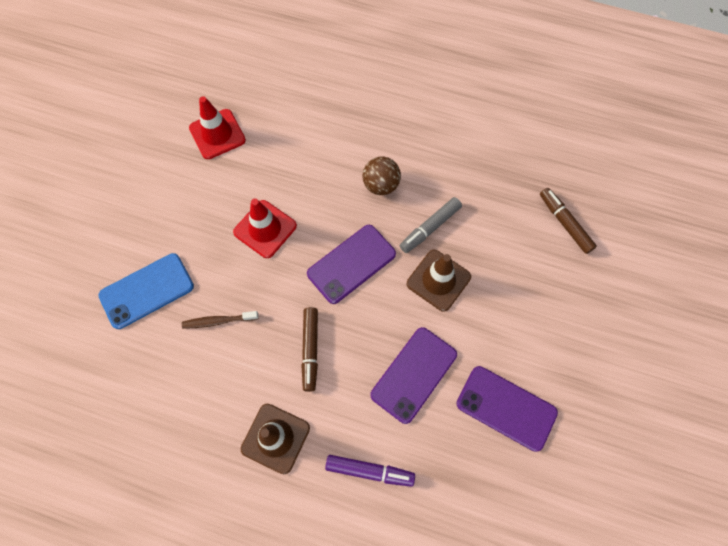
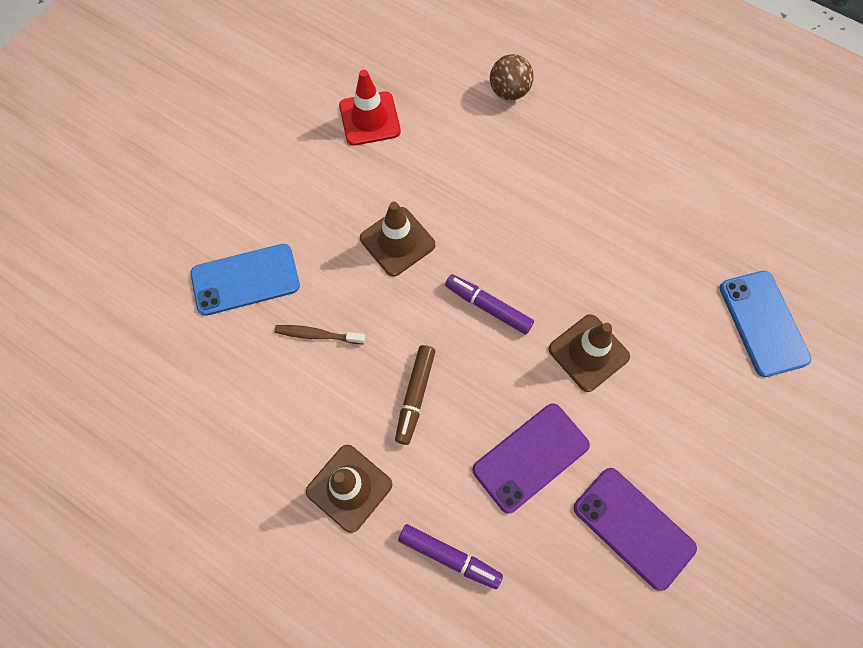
camera: 15 degrees right, 0 degrees up
(265, 229) = (397, 241): red traffic cone -> brown traffic cone
(351, 264) = (488, 307): purple phone -> purple marker
(381, 185) = (547, 222): brown ball -> brown ball (509, 91)
(430, 227) = (594, 287): grey marker -> none
(565, 223) = (763, 323): brown marker -> blue phone

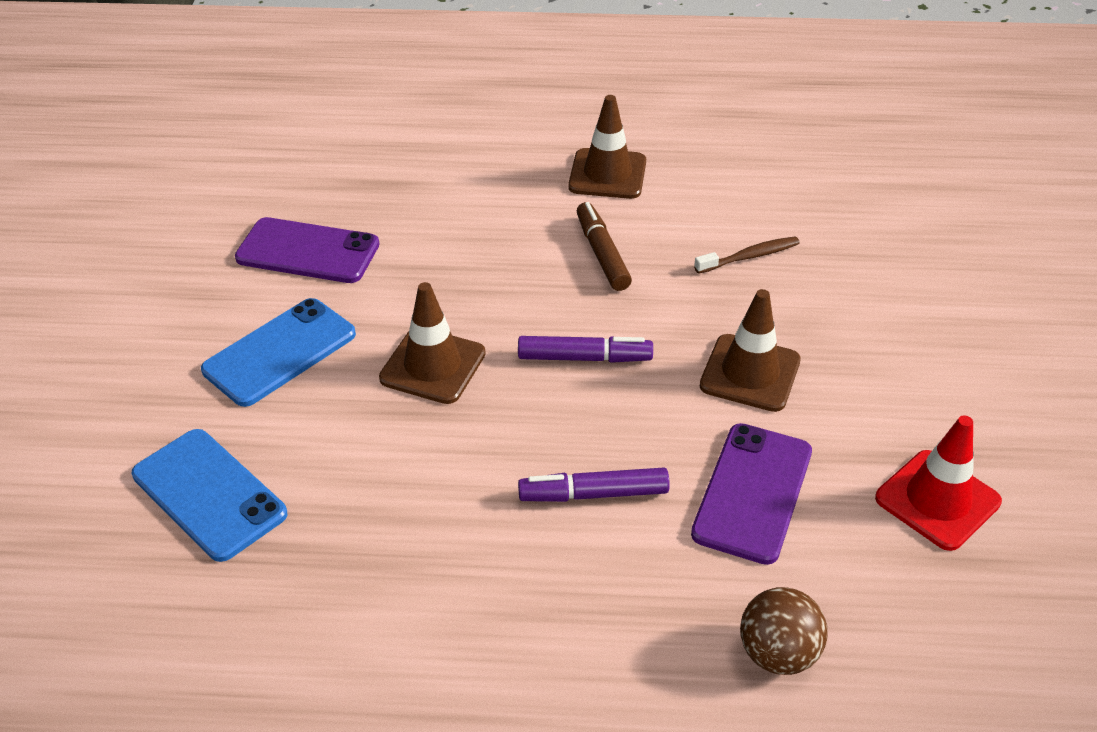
camera: 150 degrees right, 25 degrees down
(245, 279) = (876, 266): blue phone -> blue phone (280, 352)
(449, 556) = (479, 171): purple marker -> purple marker (594, 494)
(530, 457) = (445, 258): purple phone -> purple phone (753, 492)

